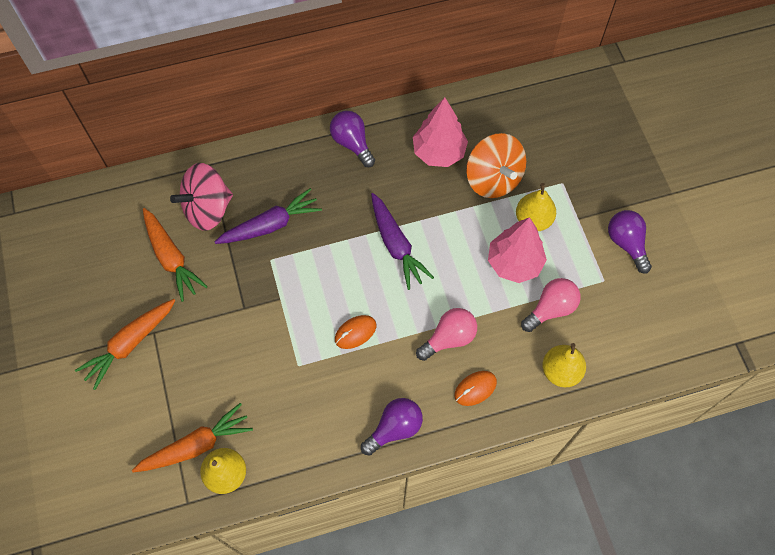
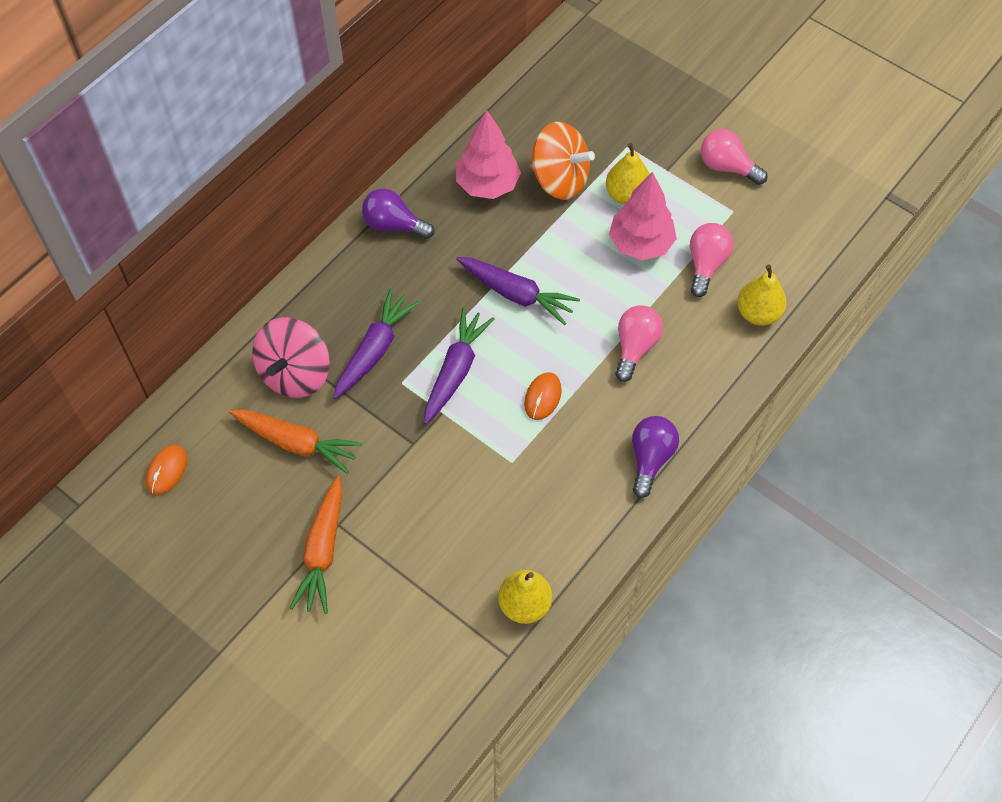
camera: 35 degrees left, 5 degrees down
(196, 445) = (472, 599): orange carrot -> none
(312, 274) = (456, 371): none -> purple carrot
(475, 388) = (695, 376): orange mouse -> orange mouse (167, 470)
(626, 243) = (727, 167): purple light bulb -> pink light bulb

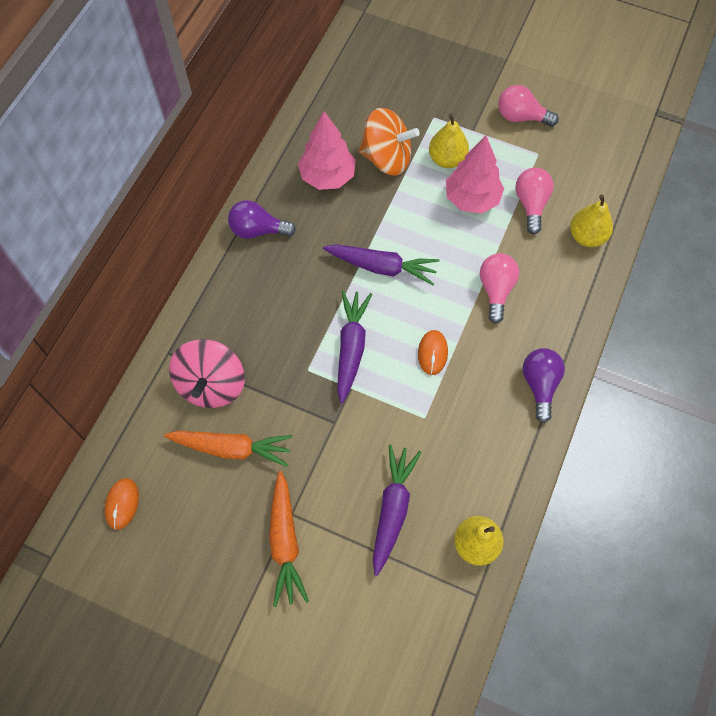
camera: 15 degrees left, 5 degrees up
(374, 350) = (275, 346): purple carrot -> purple carrot (392, 509)

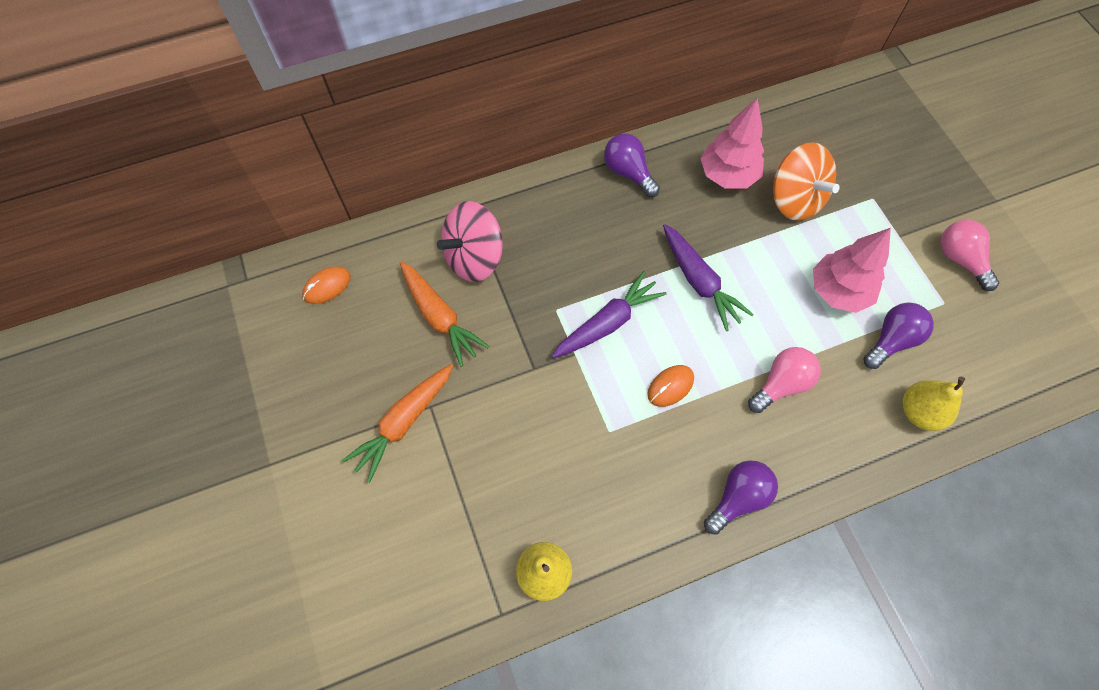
camera: 45 degrees right, 0 degrees up
(392, 509) = (507, 478): purple carrot -> none
(447, 159) = (849, 241): yellow pear -> none
(531, 204) = (891, 340): pink light bulb -> purple light bulb

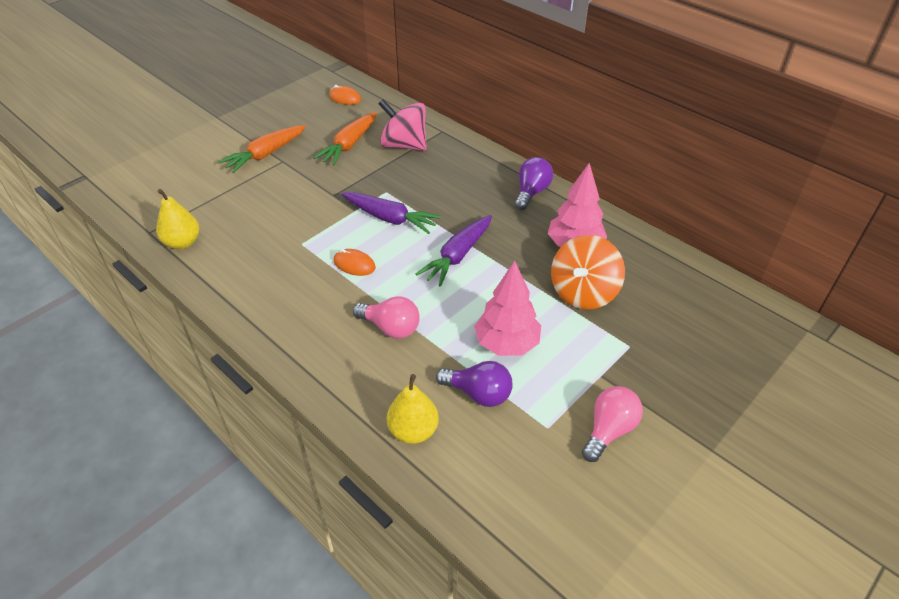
camera: 65 degrees right, 20 degrees down
(404, 422) = (265, 154): orange carrot -> orange carrot turned 60 degrees counterclockwise
(738, 498) = (276, 326): purple light bulb -> none

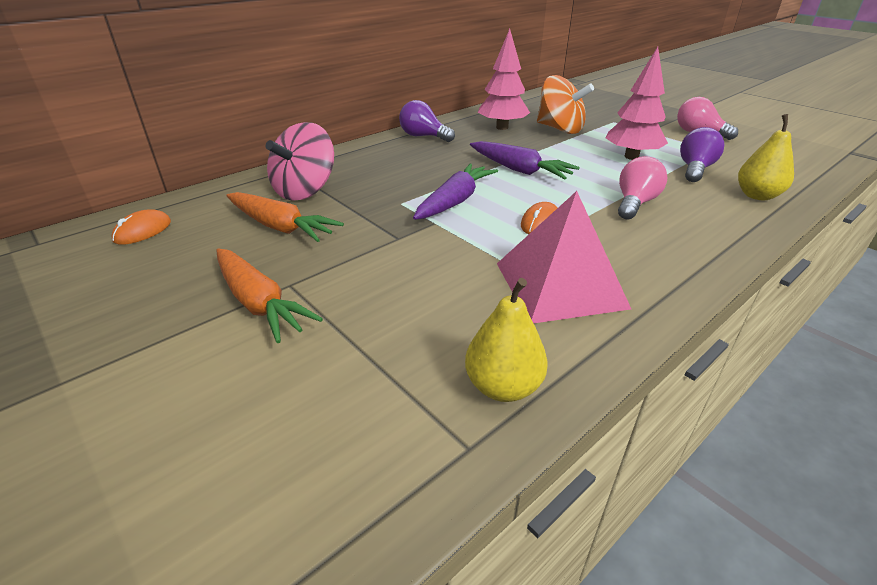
camera: 85 degrees left, 10 degrees down
(268, 269) = (560, 285): none -> pink pyramid

